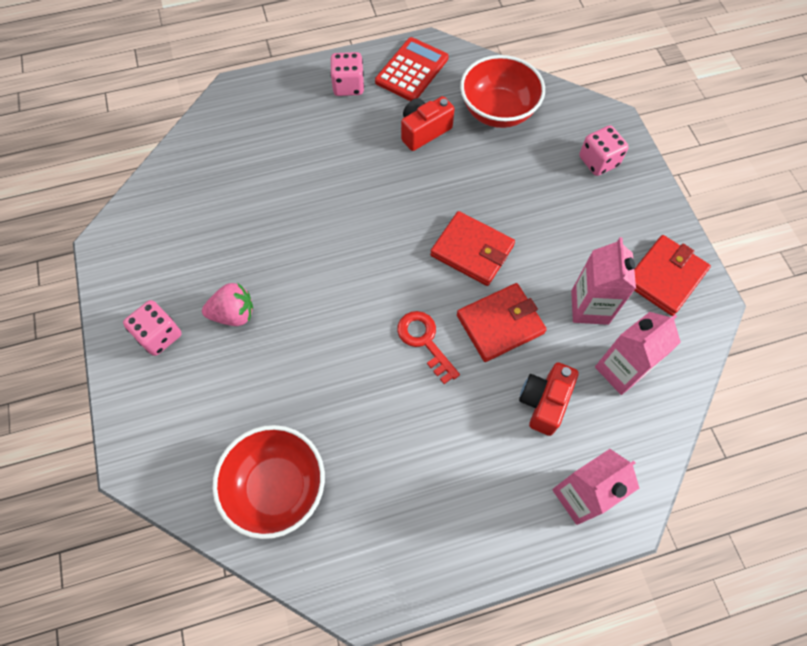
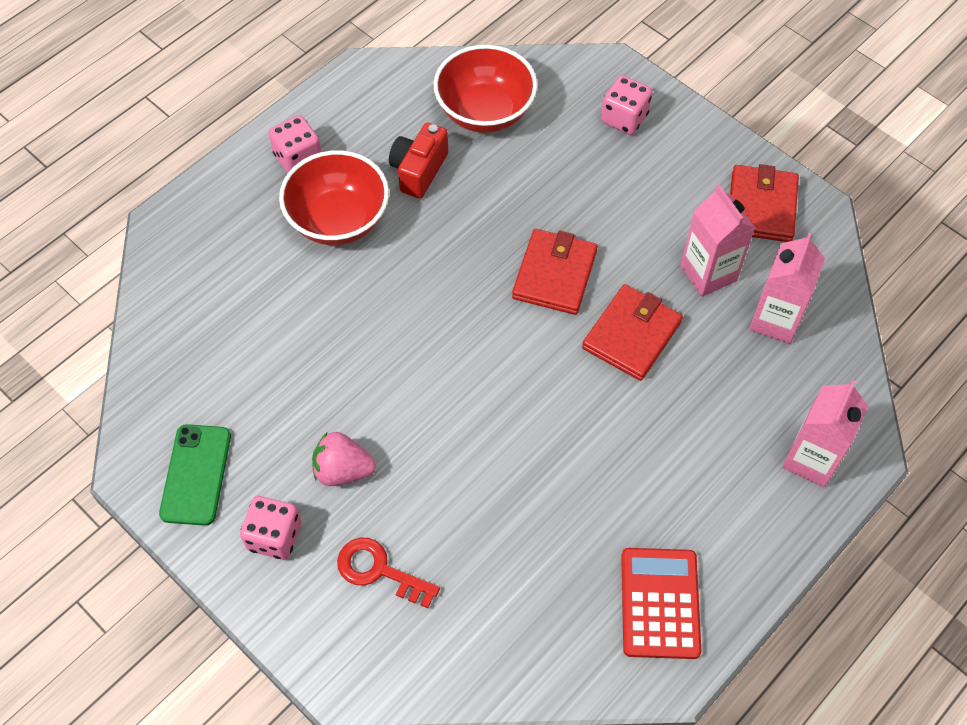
camera: 30 degrees left, 5 degrees down
(140, 266) = (196, 474): none -> green phone
(233, 314) = (343, 470): pink strawberry -> pink strawberry turned 135 degrees counterclockwise
(277, 487) = (514, 617): red bowl -> red bowl (338, 220)
(412, 70) = (359, 108): red calculator -> red calculator (660, 603)
(425, 341) = (567, 392): red key -> red key (380, 571)
(472, 251) = (554, 274): red wallet -> red wallet turned 75 degrees counterclockwise
(544, 402) = (723, 389): red camera -> none

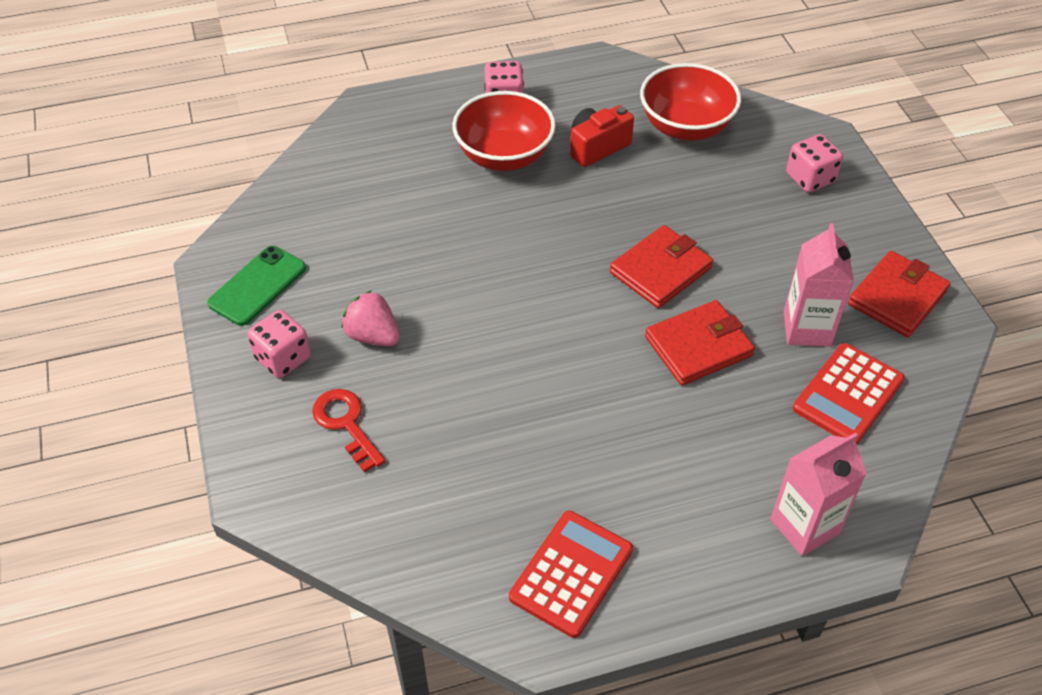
camera: 30 degrees right, 10 degrees down
(775, 320) = (848, 394): pink carton -> red calculator

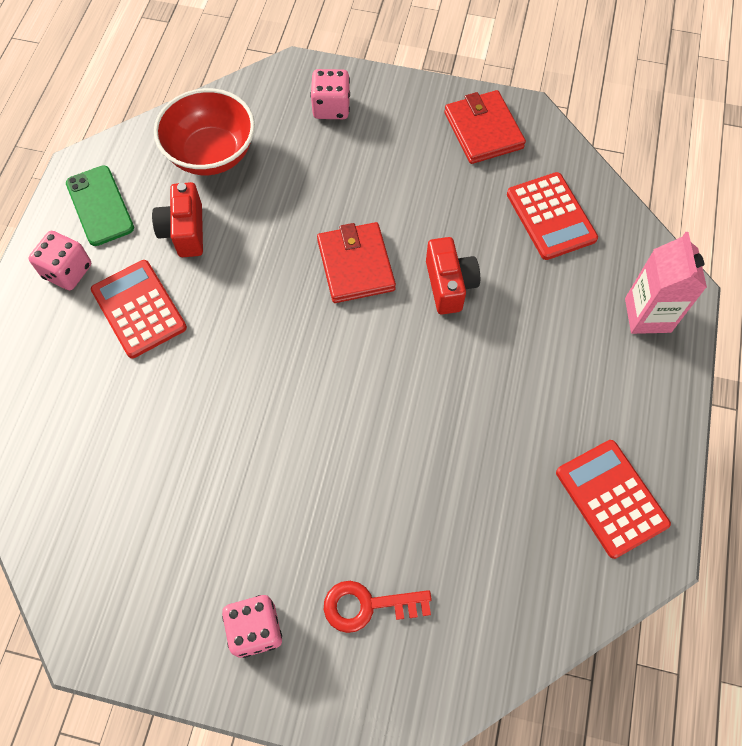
camera: 60 degrees left, 15 degrees up
(257, 286) = (147, 613): green phone -> green phone (100, 206)
(373, 336) = (280, 533): pink strawberry -> none
(504, 156) = (139, 309): red bowl -> red calculator
(698, 346) = (449, 285): red wallet -> red camera
(807, 329) = (477, 204): pink carton -> none

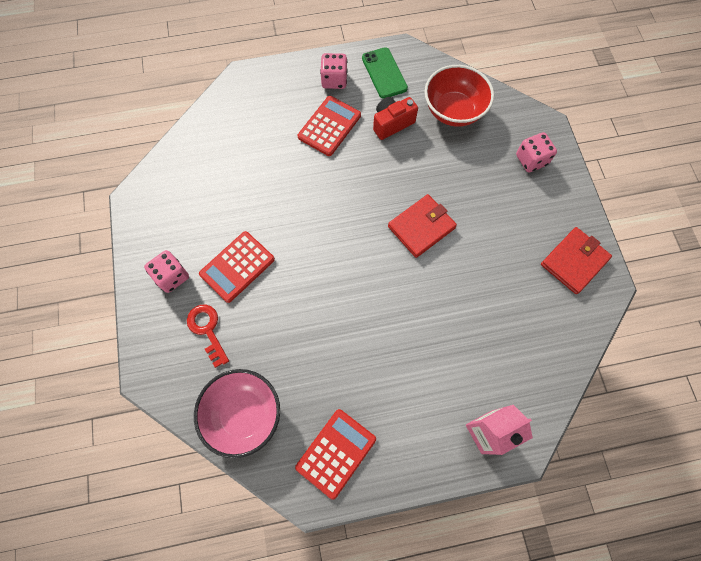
camera: 65 degrees right, 5 degrees up
(100, 206) = (384, 73): green phone -> green phone turned 60 degrees counterclockwise
(449, 285) = (438, 289): red camera -> none
(514, 600) = (244, 414): none -> pink bowl
(551, 216) = (529, 335): red calculator -> red calculator (237, 267)

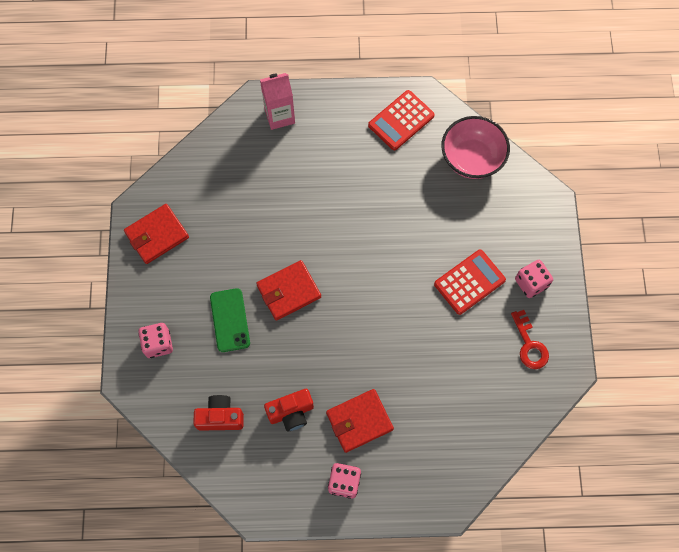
camera: 170 degrees left, 0 degrees up
(207, 330) = (499, 229): red key -> red key (529, 344)
(329, 126) = (359, 421): red calculator -> red wallet
(384, 73) = (285, 482): green phone -> green phone (229, 320)
(453, 111) = (220, 417): red bowl -> red camera

